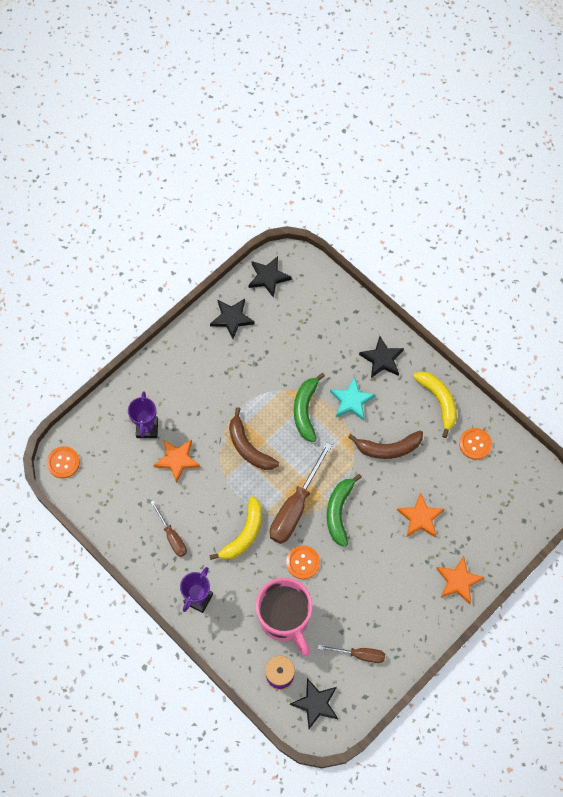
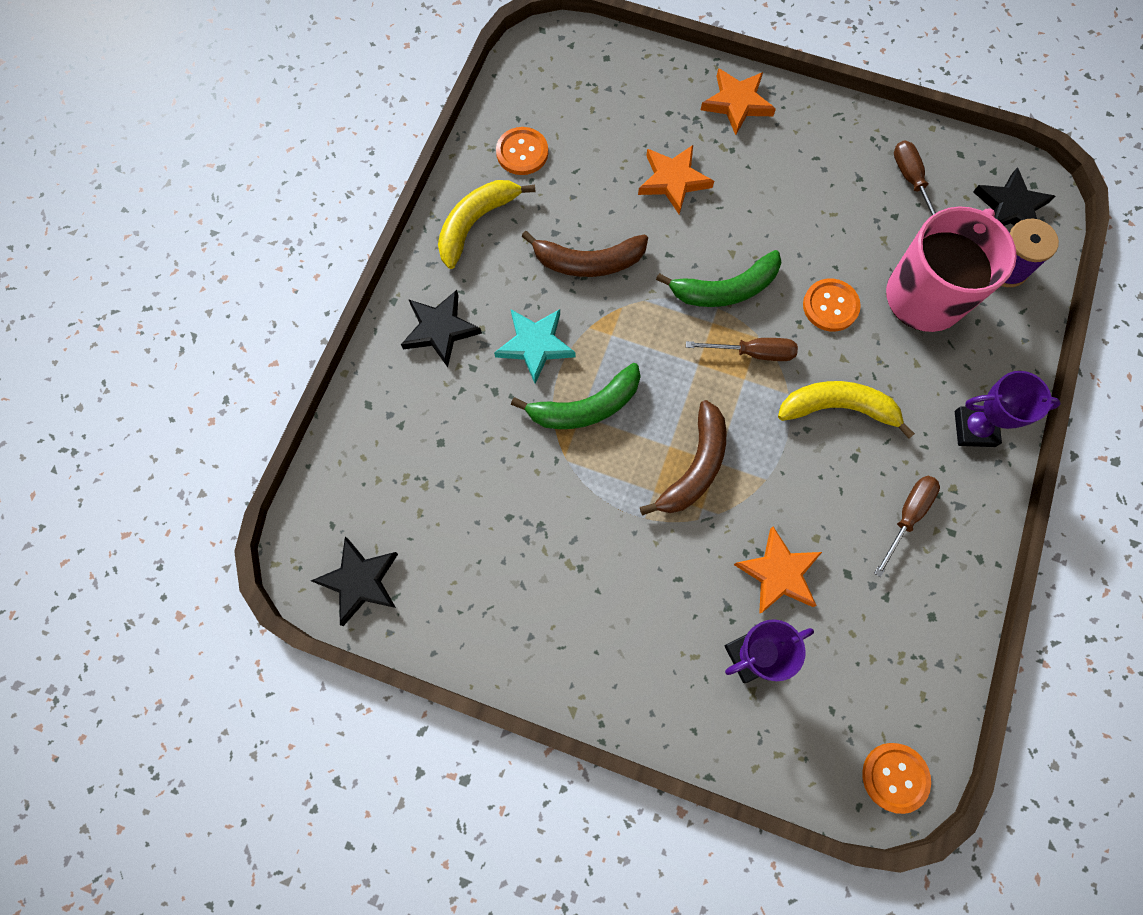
camera: 115 degrees left, 5 degrees up
(232, 318) = (471, 608): black star -> none
(295, 507) = (753, 353): brown screwdriver -> brown screwdriver, size x0.56
(388, 448) = (588, 262): brown banana -> brown banana turned 120 degrees clockwise

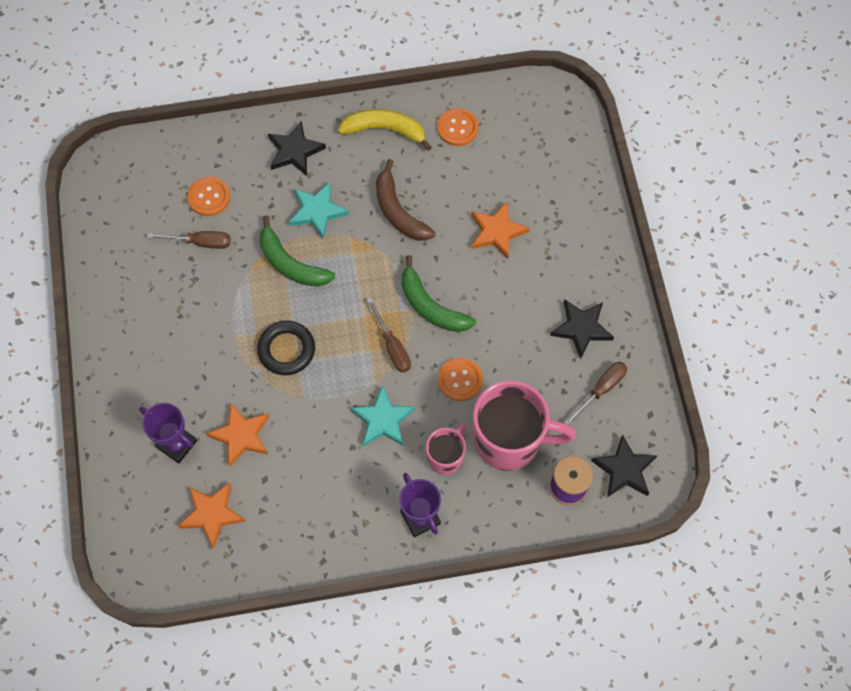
camera: 60 degrees right, 5 degrees down
(360, 581) = (105, 199): black star -> black star (581, 328)
(695, 467) = (286, 350): brown banana -> black ring
(737, 103) = (590, 242): orange star -> orange star (212, 514)
(838, 408) = (383, 420): yellow banana -> turquoise star
(895, 777) = (142, 567): orange button -> orange button (209, 197)
(907, 516) = (327, 500): brown screwdriver -> brown screwdriver (200, 242)
(914, 366) = (446, 457): none -> pink mug

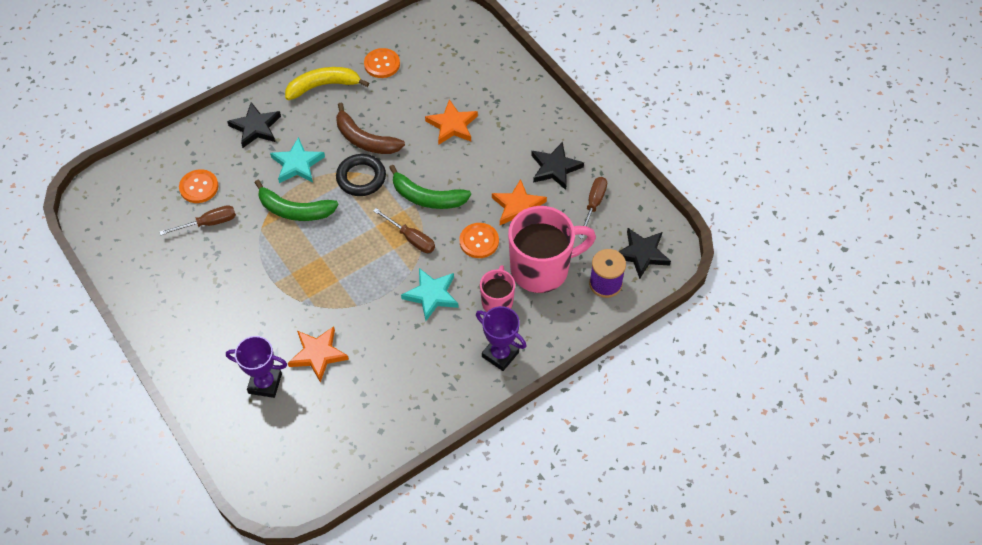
camera: 25 degrees left, 10 degrees down
(212, 514) = (323, 425): orange star -> orange star (518, 207)
(286, 350) = (324, 275): black ring -> black ring (361, 178)

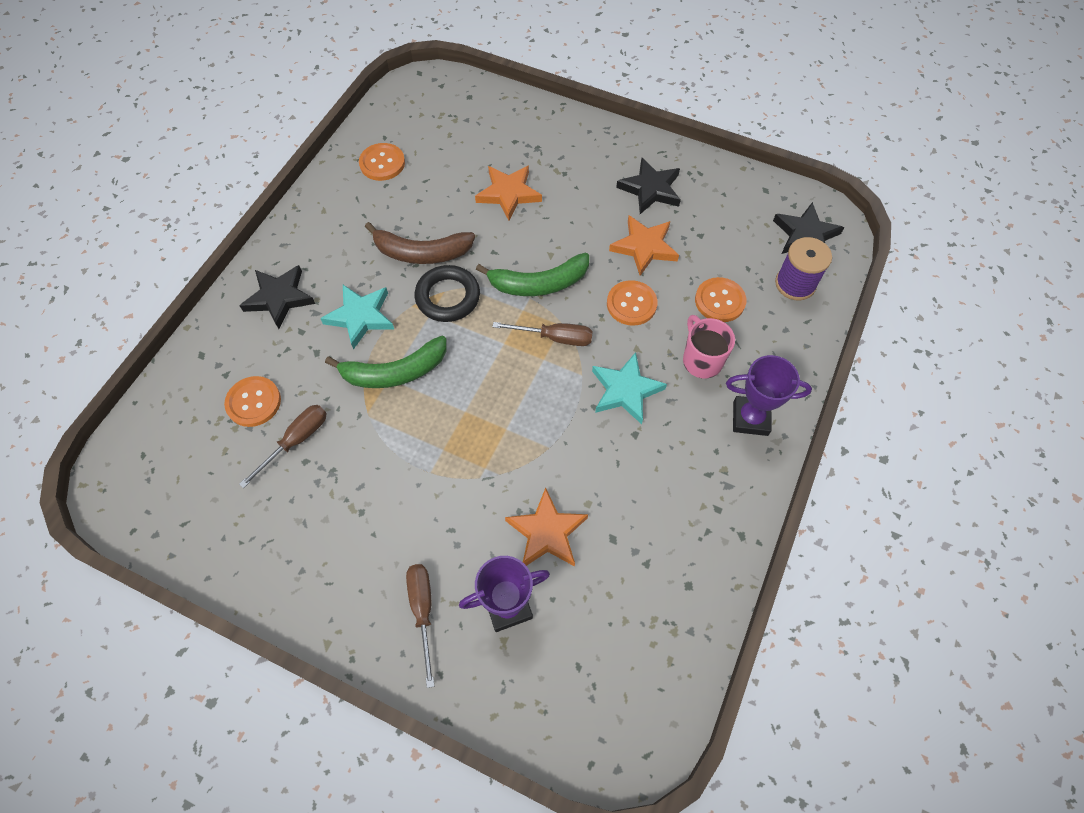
camera: 30 degrees left, 5 degrees up
(323, 86) = (330, 215): yellow banana -> none
(542, 269) = (719, 301): pink mug -> orange button
(593, 205) = (718, 208): brown screwdriver -> brown screwdriver (423, 611)

